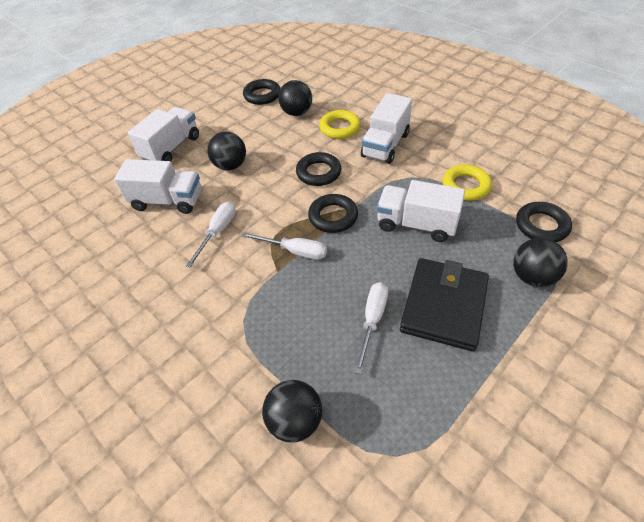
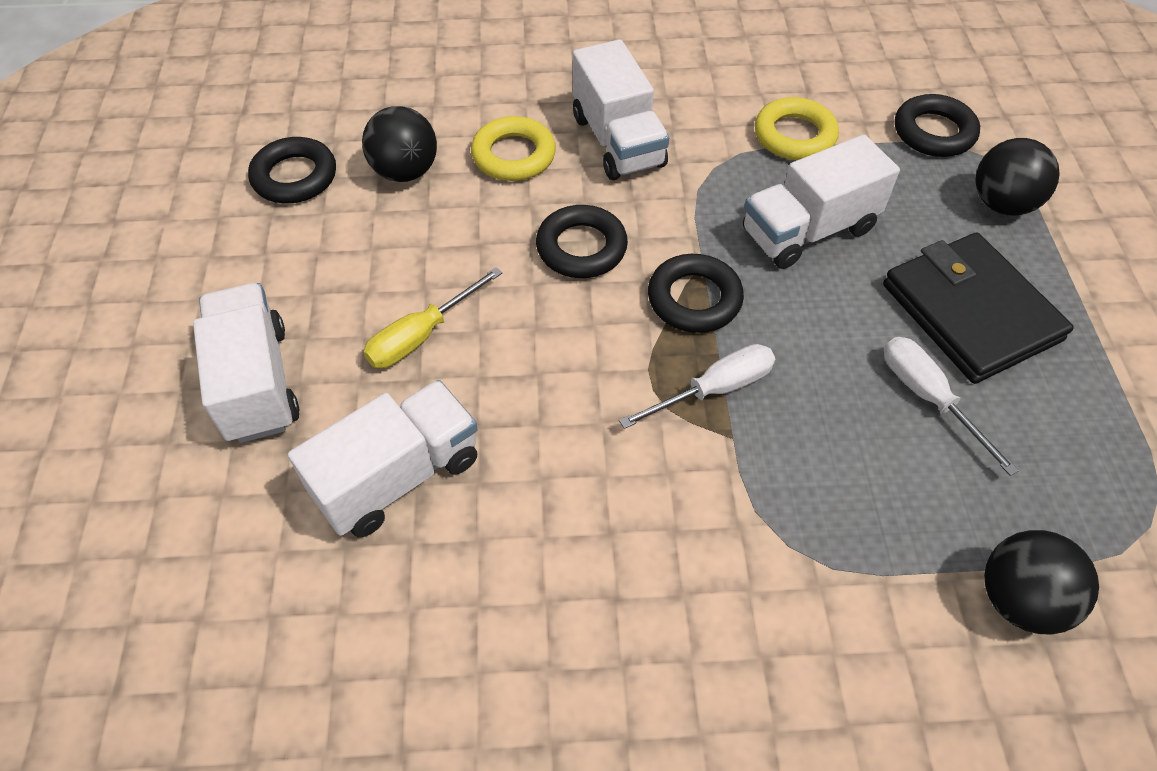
camera: 50 degrees left, 5 degrees up
(218, 232) = (562, 454): white screwdriver -> none
(230, 166) = (421, 335): black ball -> yellow screwdriver

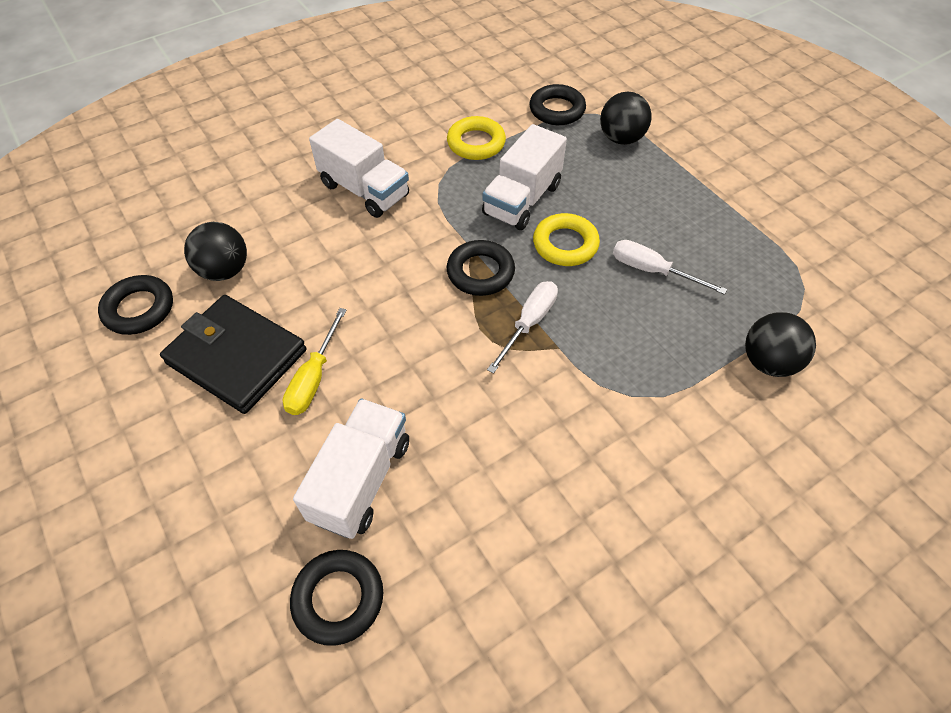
camera: 30 degrees left, 0 degrees up
(256, 383) = (211, 468): white truck -> none
(514, 155) = (298, 228): yellow ring -> yellow ring (565, 244)
(581, 248) = (386, 270): black ring -> black ring (338, 598)
(970, 312) = (643, 210): black wallet -> black wallet (236, 357)

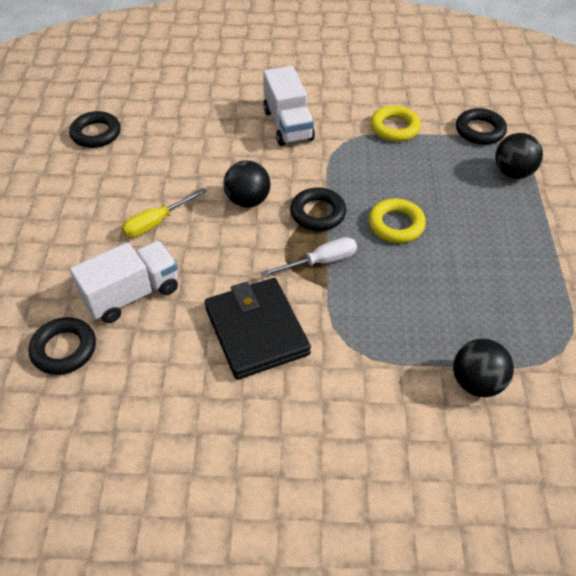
camera: 35 degrees right, 5 degrees down
(225, 270) = (160, 134): black ball -> black ball (248, 201)
(236, 357) = (124, 187): black wallet -> black wallet (256, 331)
(522, 200) = (392, 180): white truck -> none
(652, 271) = (446, 274): white screwdriver -> none

